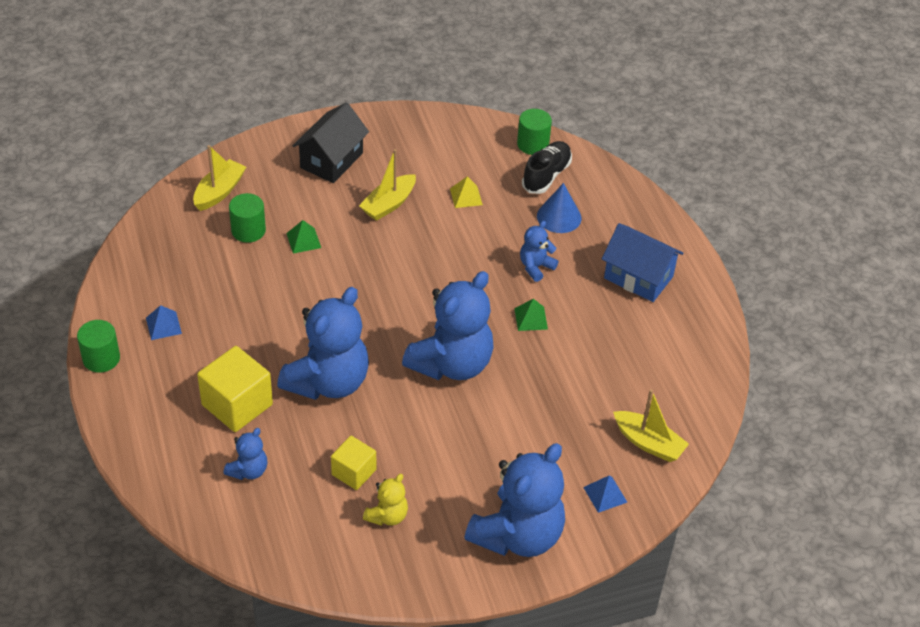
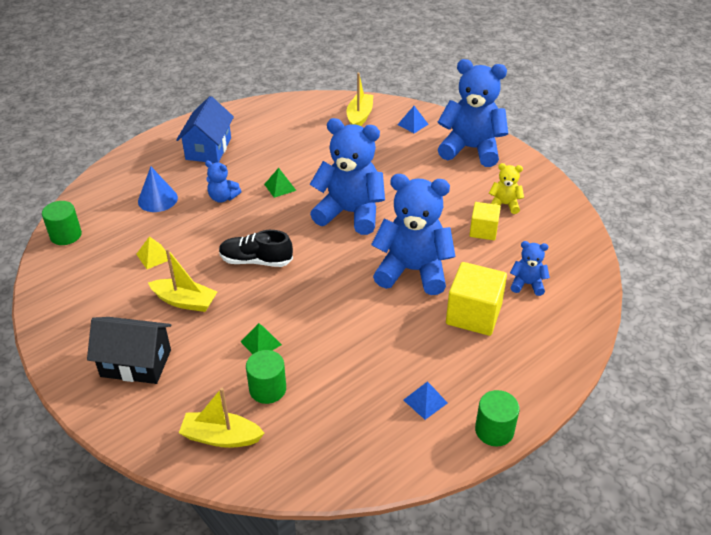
camera: 110 degrees left, 5 degrees down
(546, 175) = (107, 217): black shoe -> black shoe (256, 261)

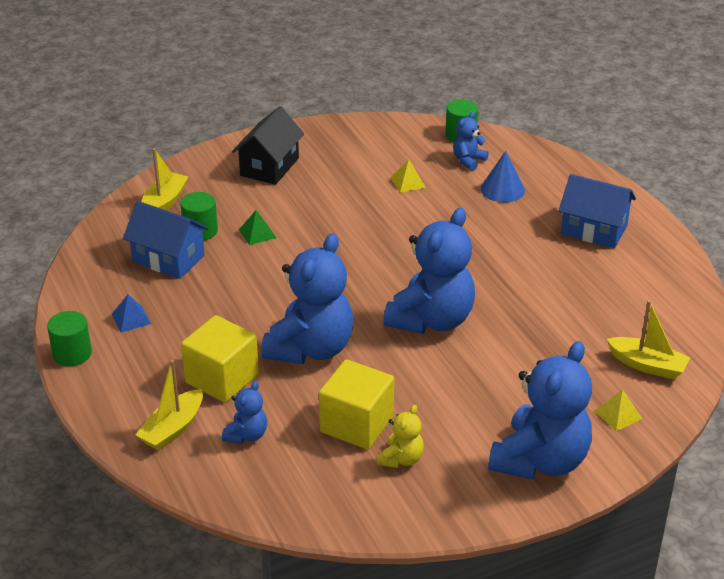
camera: 105 degrees right, 5 degrees down
(185, 301) = (334, 196): yellow boat -> yellow boat (173, 429)
(223, 197) = (492, 232): blue teddy bear -> blue teddy bear (468, 160)
(256, 261) = (375, 243): black shoe -> none
(280, 187) = (499, 274): green pyramid -> none
(322, 401) = (168, 259): none -> blue house
(412, 124) = (618, 414): blue pyramid -> yellow pyramid
(483, 230) = (356, 424): yellow cube -> yellow cube, size x1.63

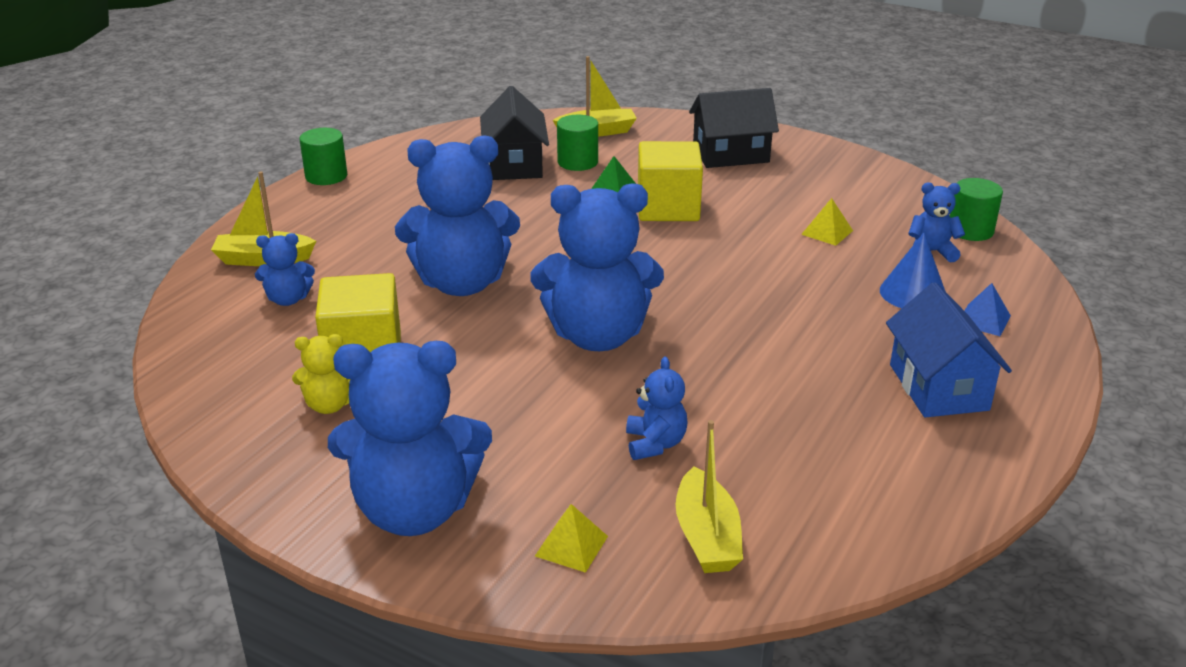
camera: 55 degrees right, 5 degrees down
(131, 319) = (405, 181): blue pyramid -> blue pyramid (983, 320)
(168, 259) = (515, 164): blue house -> black house
(222, 378) = (363, 255): yellow cube -> yellow cube (668, 208)
(557, 347) = (655, 444): none -> blue teddy bear

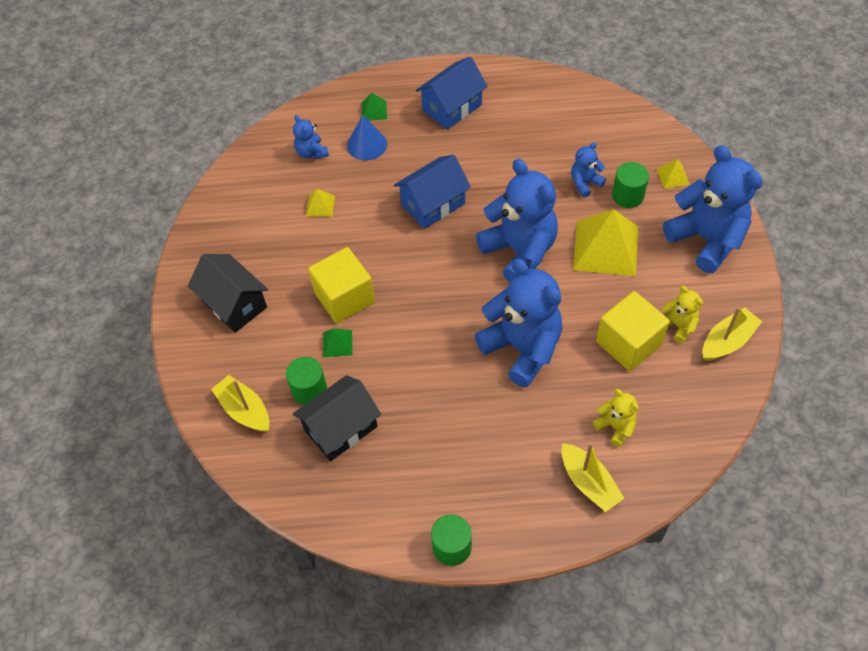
camera: 120 degrees left, 25 degrees up
(288, 299) = (615, 426): blue teddy bear -> yellow teddy bear
(519, 406) = (605, 248): none -> yellow pyramid
(706, 536) = (626, 139): yellow boat -> yellow boat (727, 341)
(750, 304) = (433, 204): none -> blue house
(970, 230) = (270, 145): green cylinder -> green cylinder (627, 196)
(983, 320) = (374, 110): blue pyramid -> green pyramid

